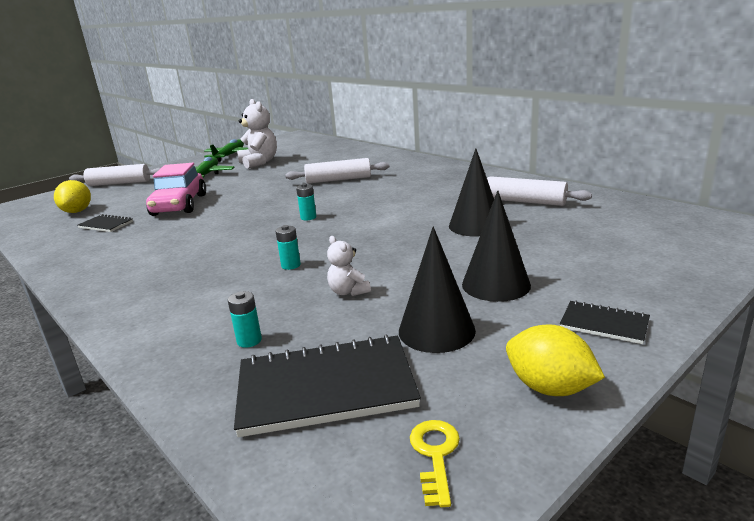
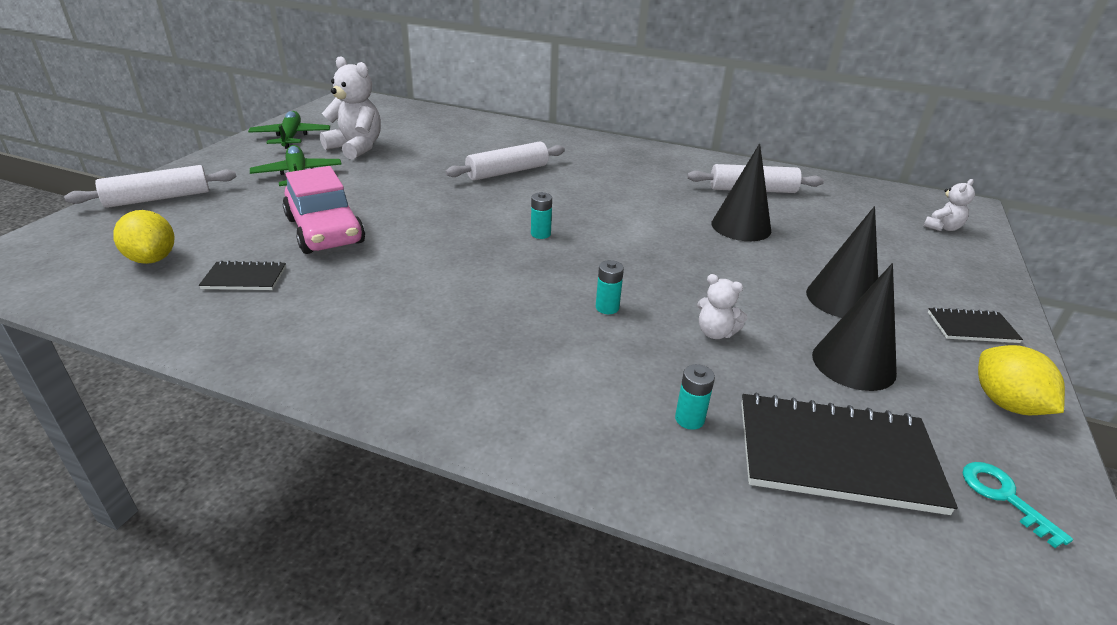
camera: 30 degrees left, 10 degrees up
(326, 388) = (836, 455): black notebook -> black notebook turned 45 degrees clockwise
(435, 455) = (1003, 497): yellow key -> turquoise key
(549, 388) = (1006, 403): yellow lemon -> yellow lemon turned 60 degrees clockwise
(693, 243) = (942, 228): none -> white teddy bear

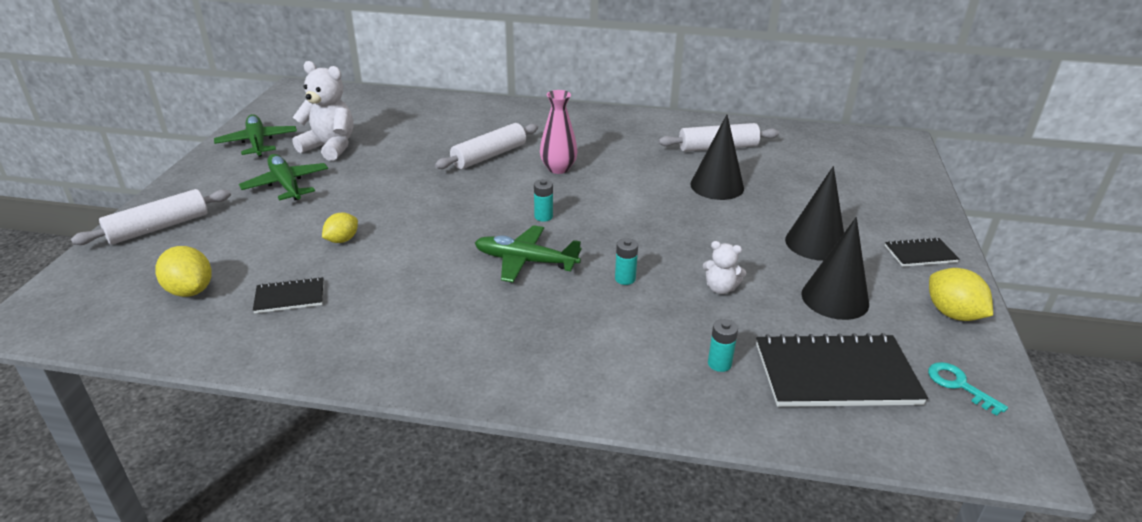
camera: 10 degrees left, 0 degrees up
(325, 231) = (342, 240): pink car -> yellow lemon
(504, 275) = (526, 261): none -> green plane
(574, 191) = (558, 168): none -> pink vase
(942, 228) = (885, 165): white teddy bear -> none

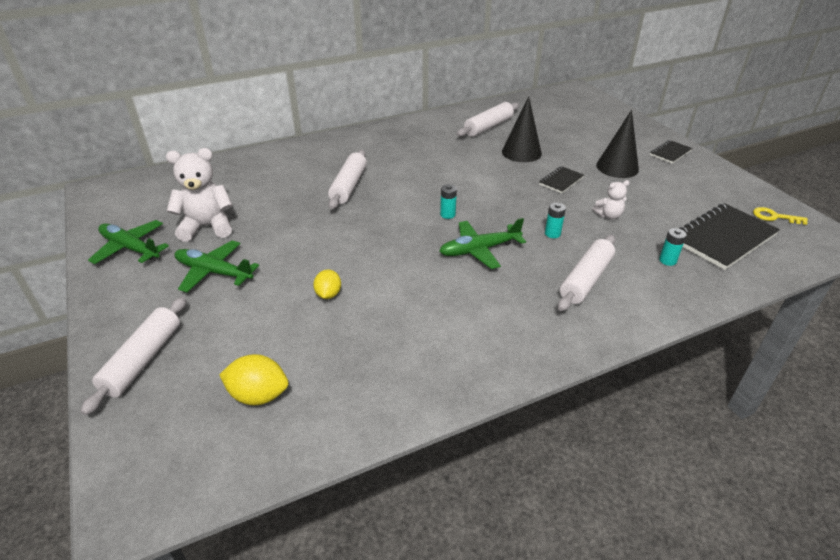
camera: 35 degrees left, 5 degrees up
(290, 297) = (352, 356): black notebook -> black notebook (561, 181)
(558, 168) = (410, 177): pink vase -> none
(592, 337) = (585, 279): none -> white rolling pin
(835, 298) = (667, 195): black cone -> none
(952, 314) = (724, 180): yellow lemon -> none
(959, 385) = (774, 217): turquoise key -> yellow key

